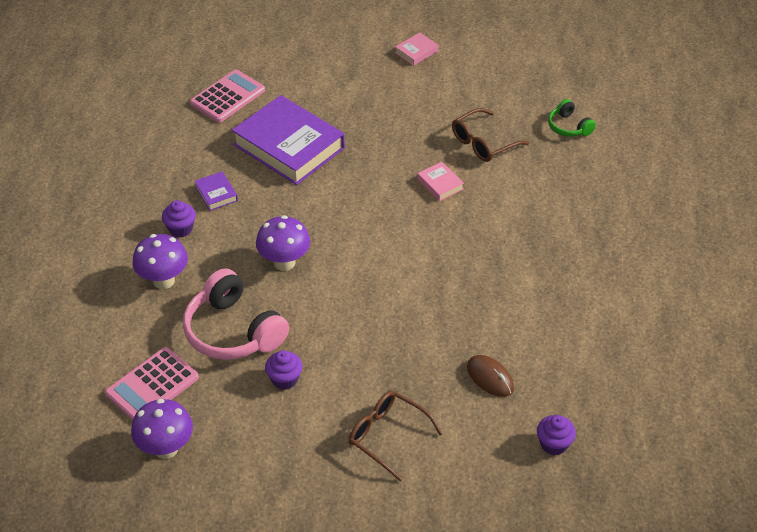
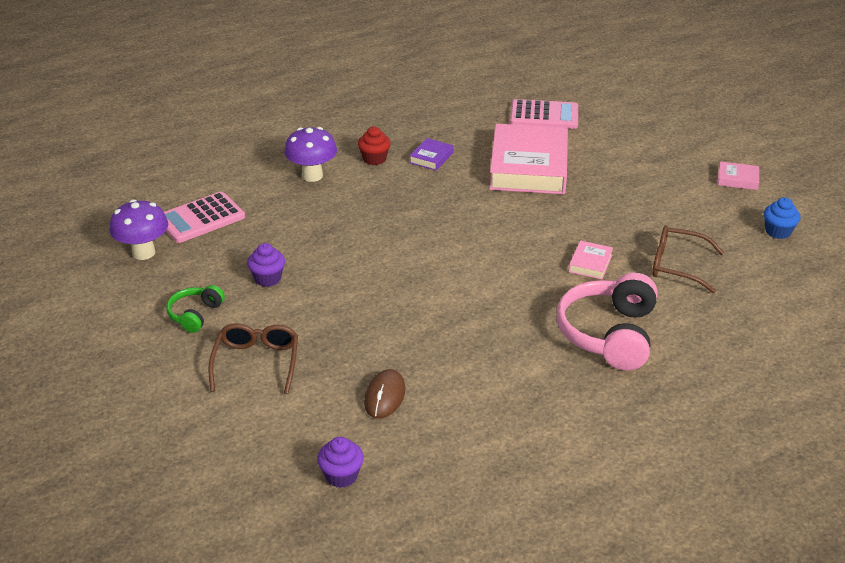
camera: 55 degrees right, 10 degrees down
(152, 385) = (200, 218): pink calculator -> pink calculator turned 45 degrees counterclockwise
(180, 229) = (374, 159): purple cupcake -> red cupcake
(233, 331) = (294, 230): pink headphones -> pink headphones (609, 334)
(284, 262) = (395, 222): purple mushroom -> none
(289, 146) = (528, 167): purple book -> pink book
(492, 72) = (778, 232): none -> blue cupcake
(569, 127) = (776, 309): green headphones -> green headphones (195, 315)

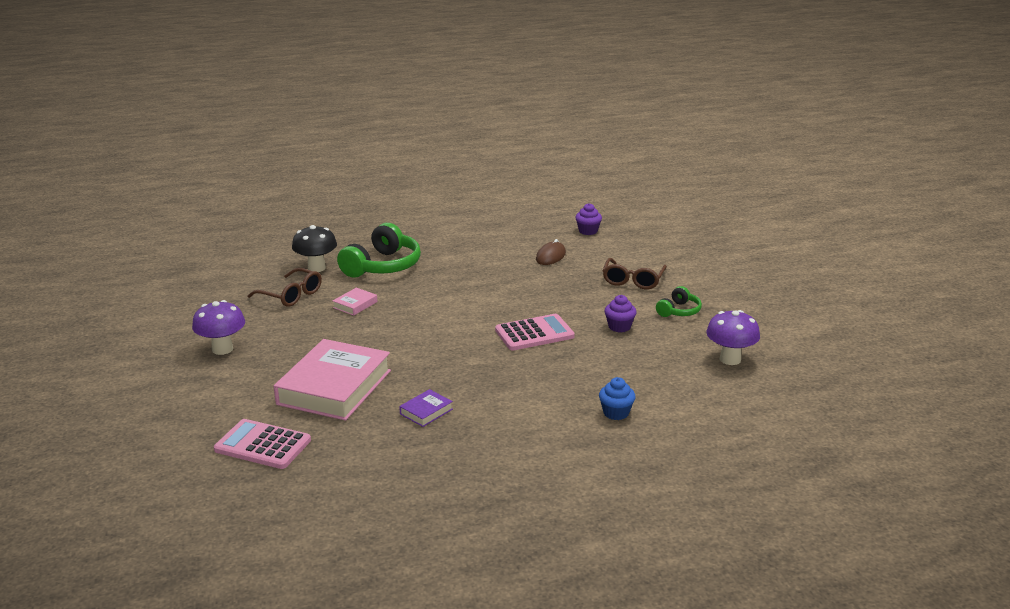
camera: 165 degrees left, 10 degrees down
(200, 218) = (679, 382): pink calculator -> pink calculator (534, 333)
(312, 176) = (561, 409): purple mushroom -> purple mushroom (222, 349)
(374, 159) = (488, 419): red cupcake -> none
(609, 334) = (382, 266): pink headphones -> green headphones
(692, 316) = (316, 268): none -> black mushroom
(737, 179) = (155, 348): pink book -> none
(778, 232) = (184, 306): blue cupcake -> blue cupcake (616, 413)

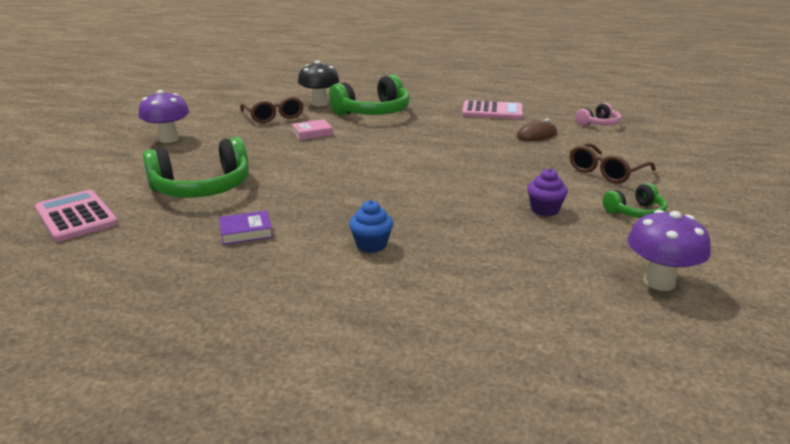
camera: 30 degrees right, 0 degrees up
(334, 387) = (202, 188): pink book -> green headphones
(534, 333) = (443, 193): pink calculator -> pink calculator (492, 111)
(588, 231) = (598, 123): purple cupcake -> pink headphones
(616, 413) = (440, 298): blue cupcake -> blue cupcake (371, 245)

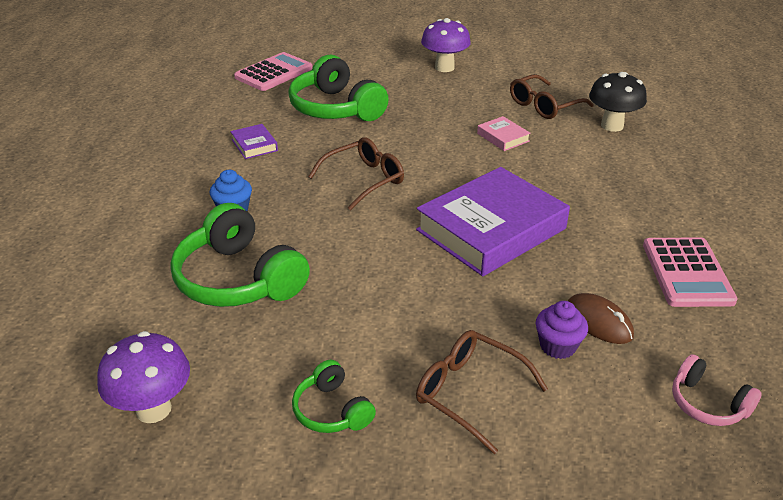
camera: 80 degrees right, 10 degrees up
(348, 185) = (363, 180): none -> brown glasses
(373, 112) = (604, 167): green headphones -> green headphones (239, 279)
(436, 149) = (491, 229): none -> purple book
(544, 210) = (326, 324): purple cupcake -> purple cupcake (557, 346)

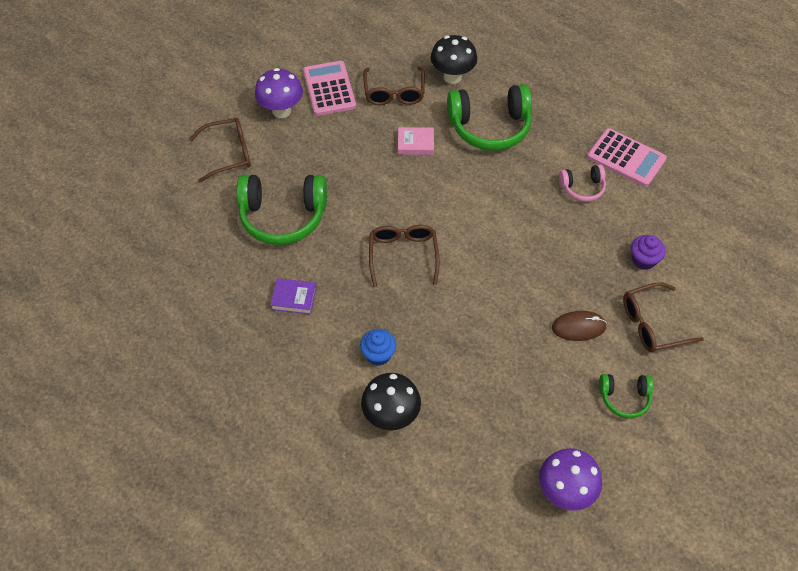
camera: 55 degrees left, 20 degrees up
(167, 244) = (391, 416): none -> black mushroom
(239, 279) = (466, 389): green headphones -> green headphones (489, 127)
(274, 73) = (179, 226): pink calculator -> pink calculator (329, 89)
(369, 64) = (228, 154): none -> brown glasses
(491, 229) = (517, 220): purple book -> none
(598, 321) = (637, 228): brown mouse -> brown mouse (578, 327)
(707, 403) = (724, 227): pink headphones -> pink headphones (582, 188)

